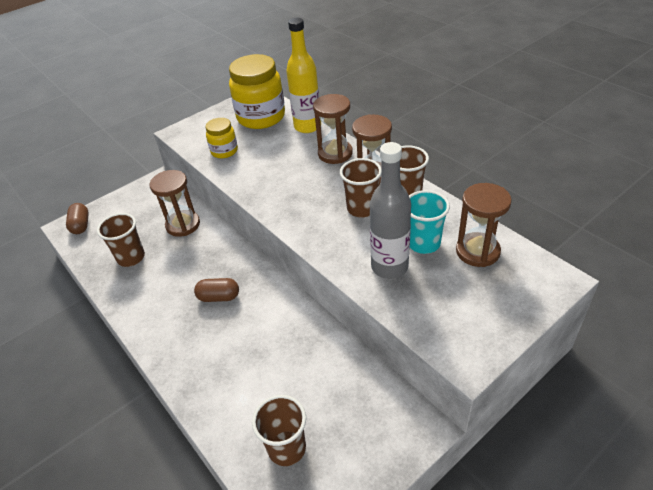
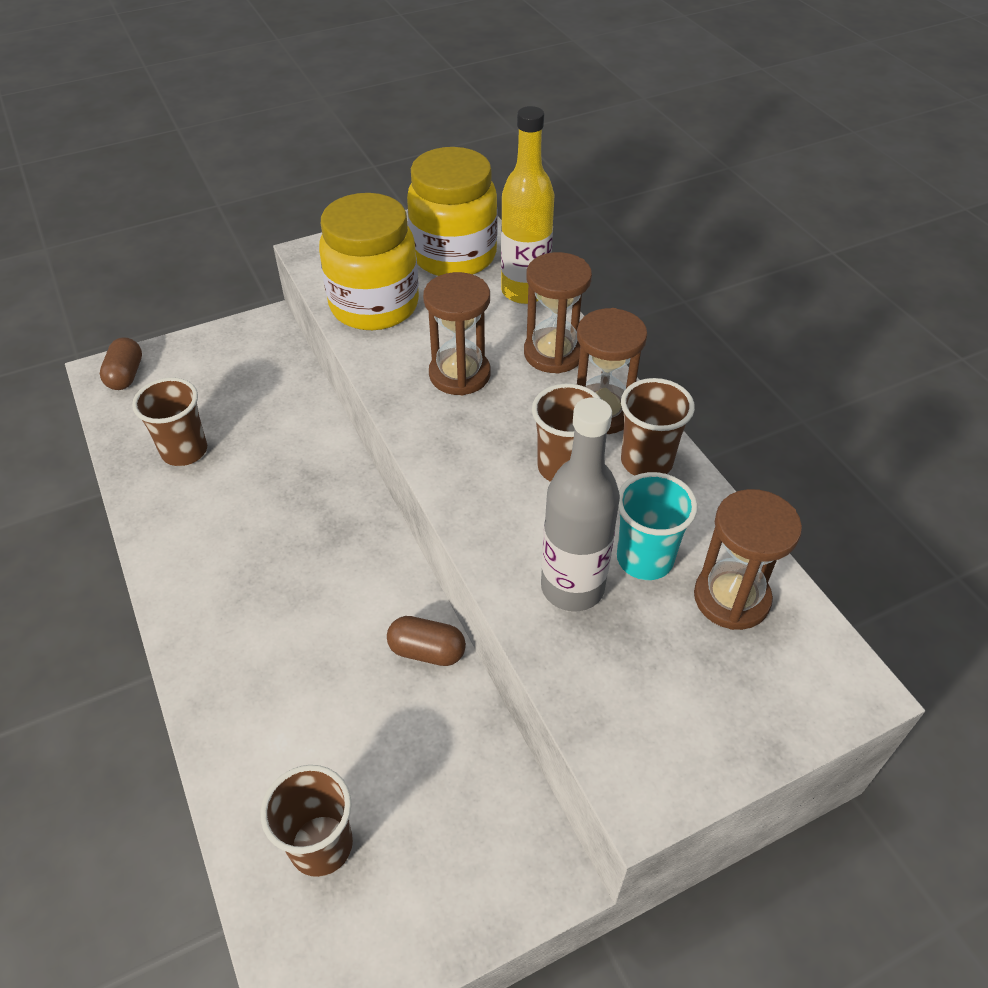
camera: 10 degrees right, 5 degrees up
(183, 225) = (281, 414): brown hourglass -> brown hourglass (459, 374)
(219, 297) = (298, 555): brown capsule -> brown capsule (427, 651)
(224, 151) = (374, 306): yellow jar -> yellow jar, size x1.91

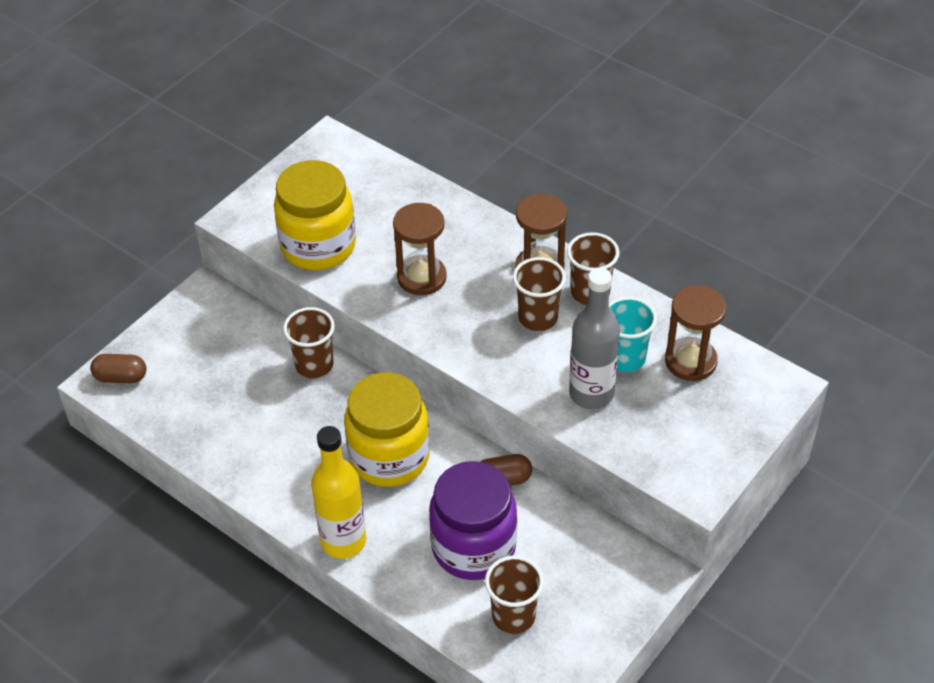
camera: 25 degrees left, 0 degrees up
(126, 375) = (121, 377): brown capsule -> brown capsule turned 60 degrees counterclockwise
(184, 451) = (222, 417): brown cup -> brown cup (314, 365)
(336, 723) = (473, 547): none -> purple jar
(454, 256) = (350, 181): yellow jar -> yellow jar (389, 457)
(525, 291) = (425, 193): yellow bottle -> yellow bottle (343, 541)
(553, 353) = (479, 236): brown hourglass -> none

